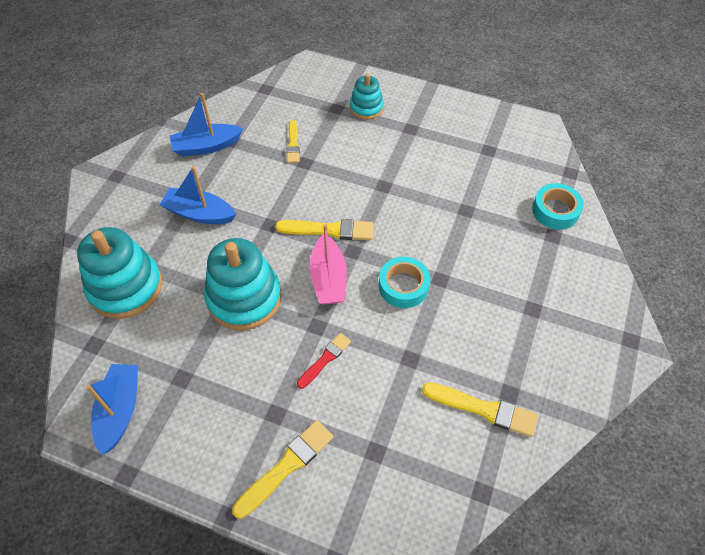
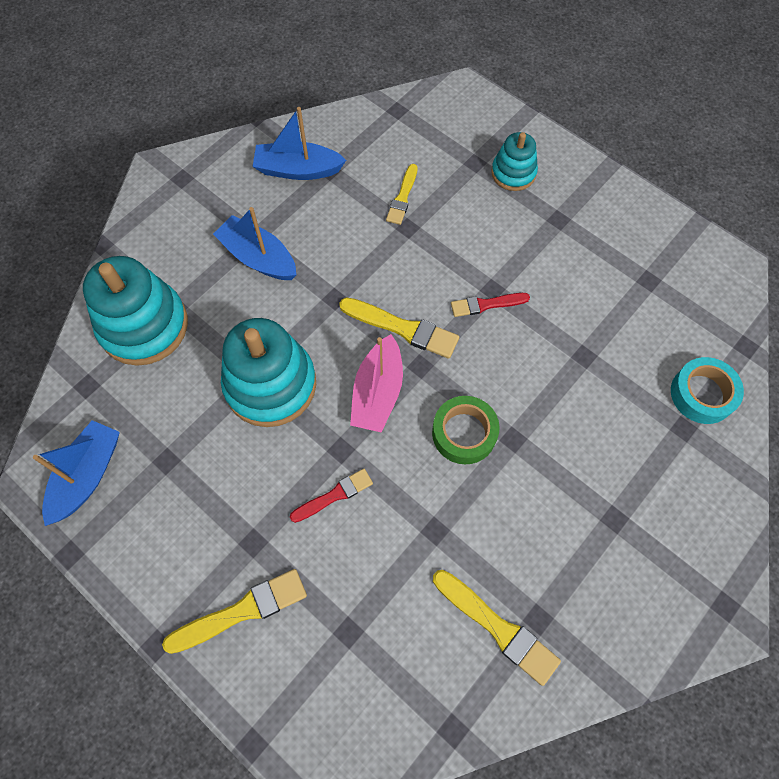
camera: 20 degrees right, 10 degrees up
(383, 197) = (486, 304): none -> red brush
(403, 286) = (464, 433): turquoise tape -> green tape

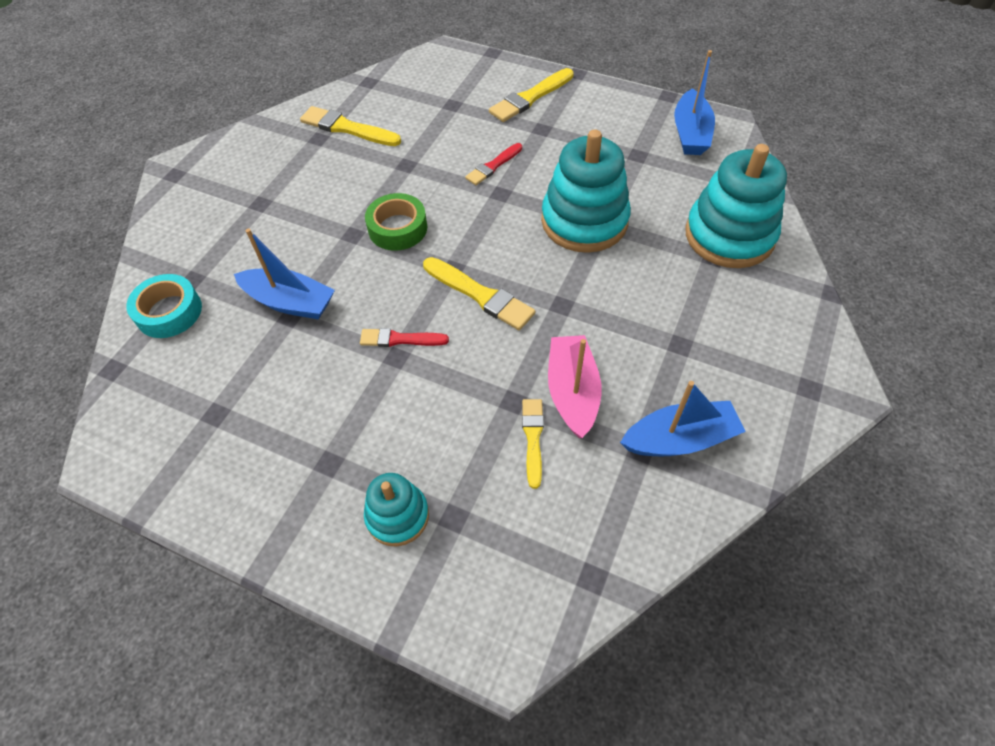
camera: 165 degrees right, 10 degrees down
(258, 257) = (662, 323): blue boat -> blue boat (290, 302)
(377, 392) = (485, 238): pink boat -> pink boat (572, 392)
(403, 328) = (480, 295): yellow brush -> yellow brush turned 150 degrees counterclockwise
(486, 304) = (400, 339): red brush -> red brush turned 150 degrees counterclockwise

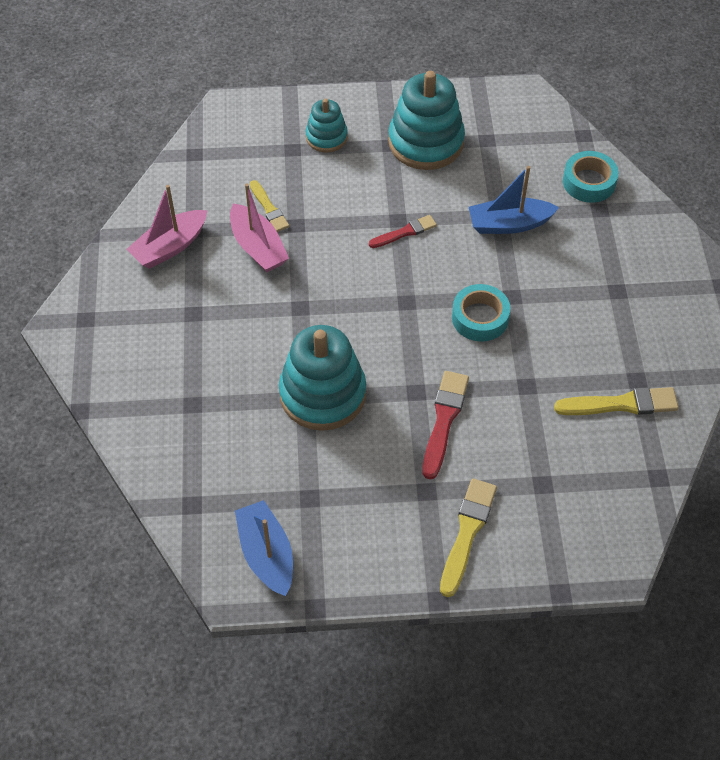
camera: 150 degrees right, 0 degrees up
(397, 228) = (480, 318): green tape -> turquoise tape
(480, 295) = (369, 289): yellow brush -> none
(493, 166) = (444, 420): red brush -> red brush, size x1.55
(679, 439) = (170, 247): blue boat -> pink boat
(729, 235) = (185, 434): turquoise stacking toy -> turquoise stacking toy (426, 142)

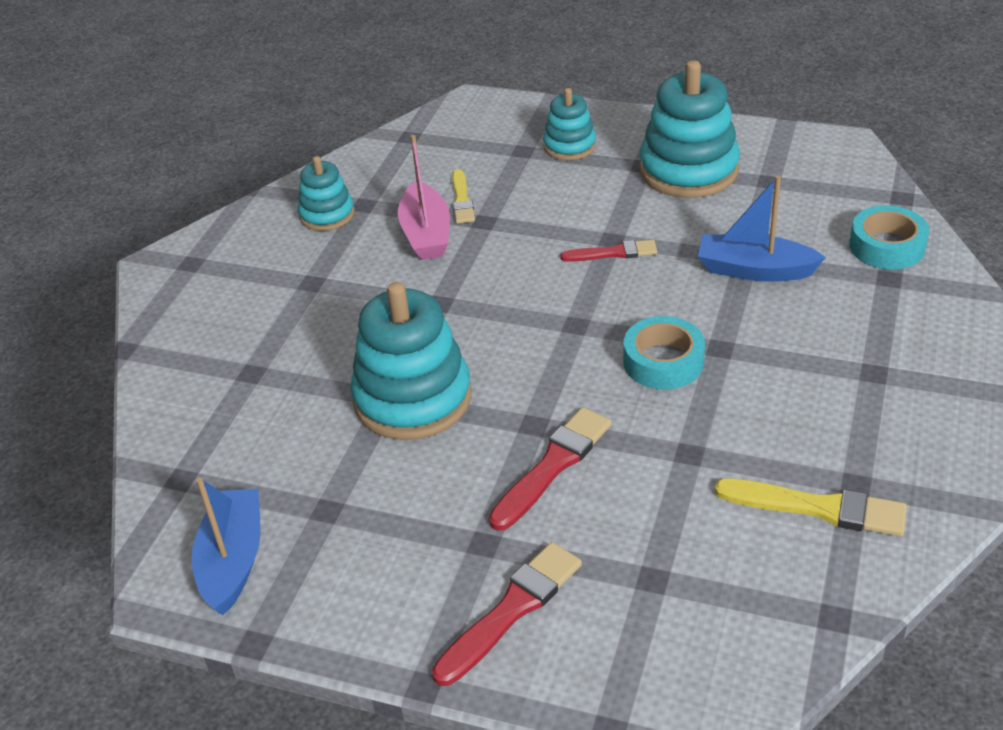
camera: 25 degrees right, 15 degrees down
(170, 247) = (327, 215): pink boat -> turquoise stacking toy
(467, 532) = (511, 610): yellow brush -> red brush

